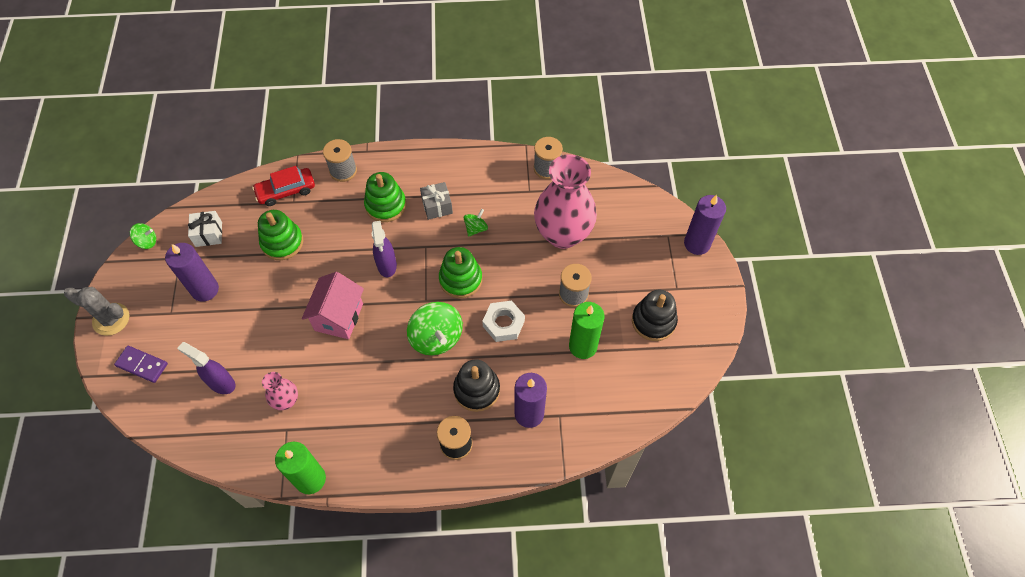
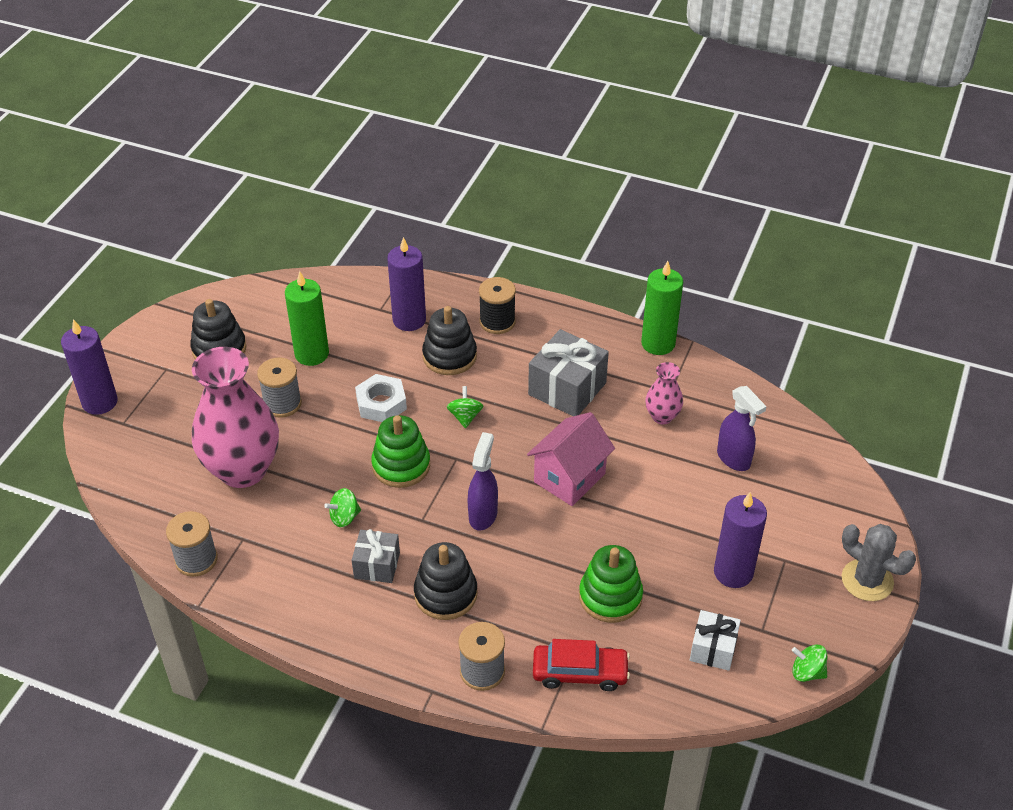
camera: 155 degrees left, 15 degrees down
(142, 365) = (829, 511): purple domino -> none
(370, 396) = (567, 389): none -> grey gift
(385, 205) = (445, 594): green stacking toy -> black stacking toy
(436, 338) = (465, 417): green spinning top -> green spinning top, size x0.51

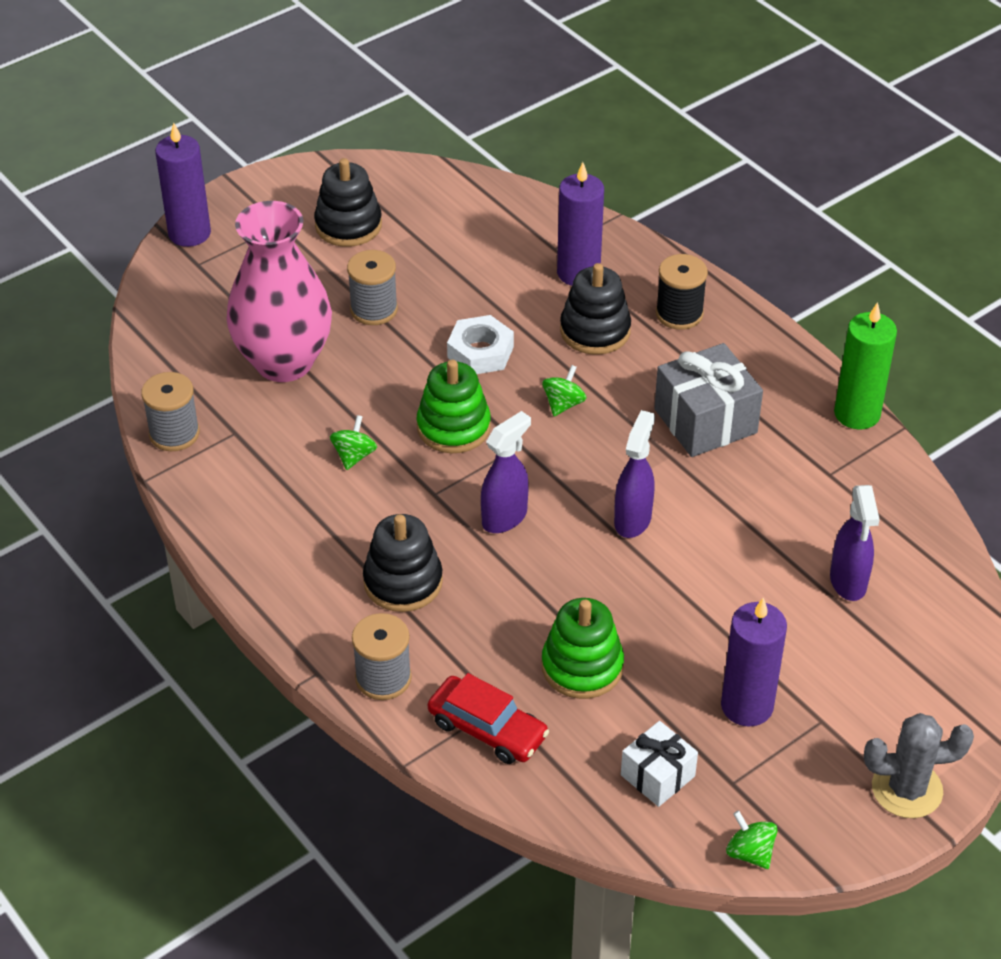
camera: 30 degrees right, 0 degrees up
(312, 354) = (443, 268): green candle -> none
(344, 517) = (354, 456): green spinning top -> green spinning top turned 105 degrees clockwise
(377, 565) = (352, 520): grey gift -> none
(569, 478) = (633, 520): pink house -> purple spray bottle
(662, 416) = (796, 498): pink vase -> none
(867, 580) = (907, 789): grey cactus -> grey cactus turned 75 degrees counterclockwise

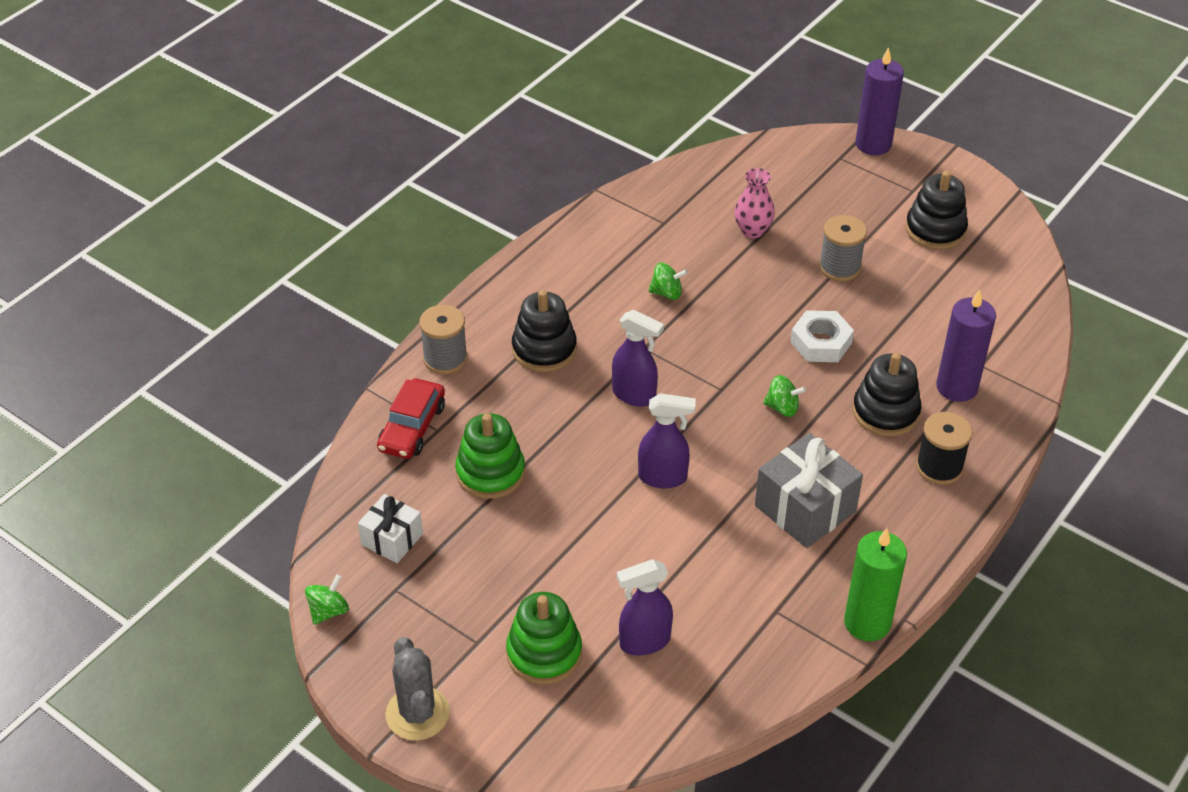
camera: 75 degrees right, 0 degrees up
(174, 433) = (649, 192): grey spool -> none
(284, 362) = (752, 230): pink vase -> pink vase, size x0.46
(453, 427) = (723, 344): green stacking toy -> green stacking toy (544, 653)
(747, 706) = (479, 587): purple candle -> none

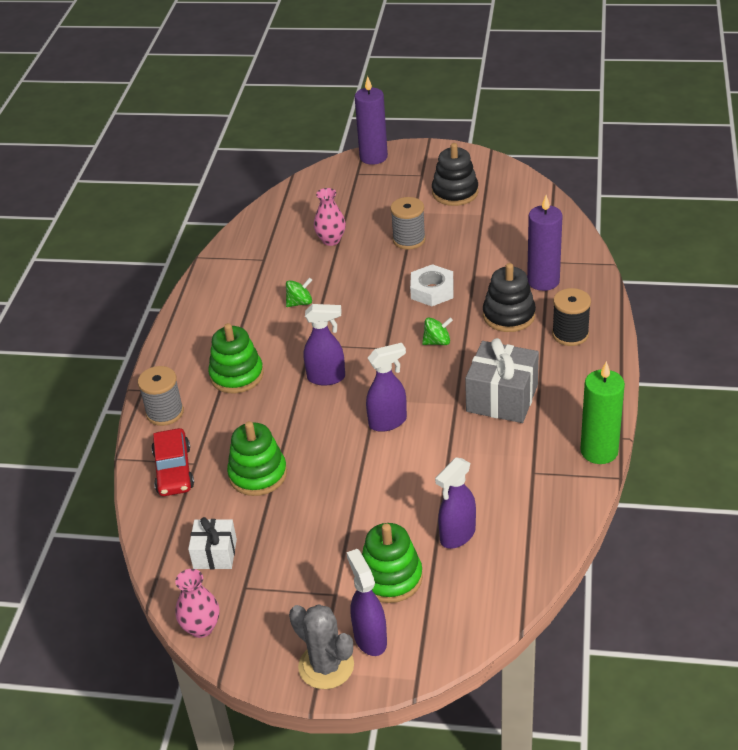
camera: 25 degrees left, 5 degrees down
(328, 611) = (201, 628): green spinning top -> pink vase
(479, 707) = (370, 638): none -> purple spray bottle
(544, 349) = (236, 375): black stacking toy -> green stacking toy

